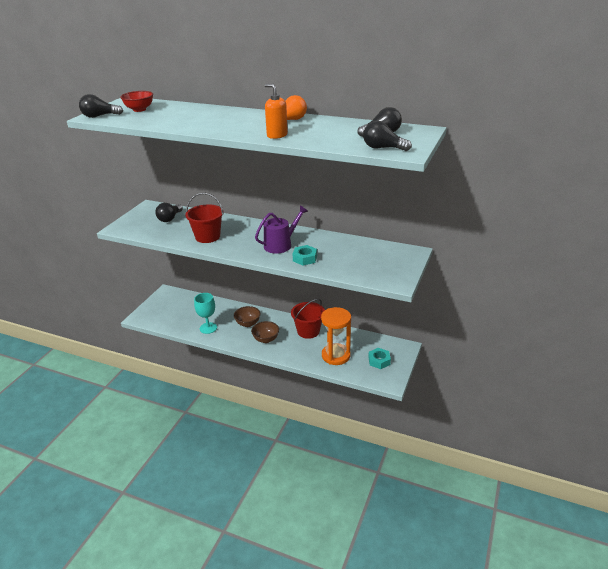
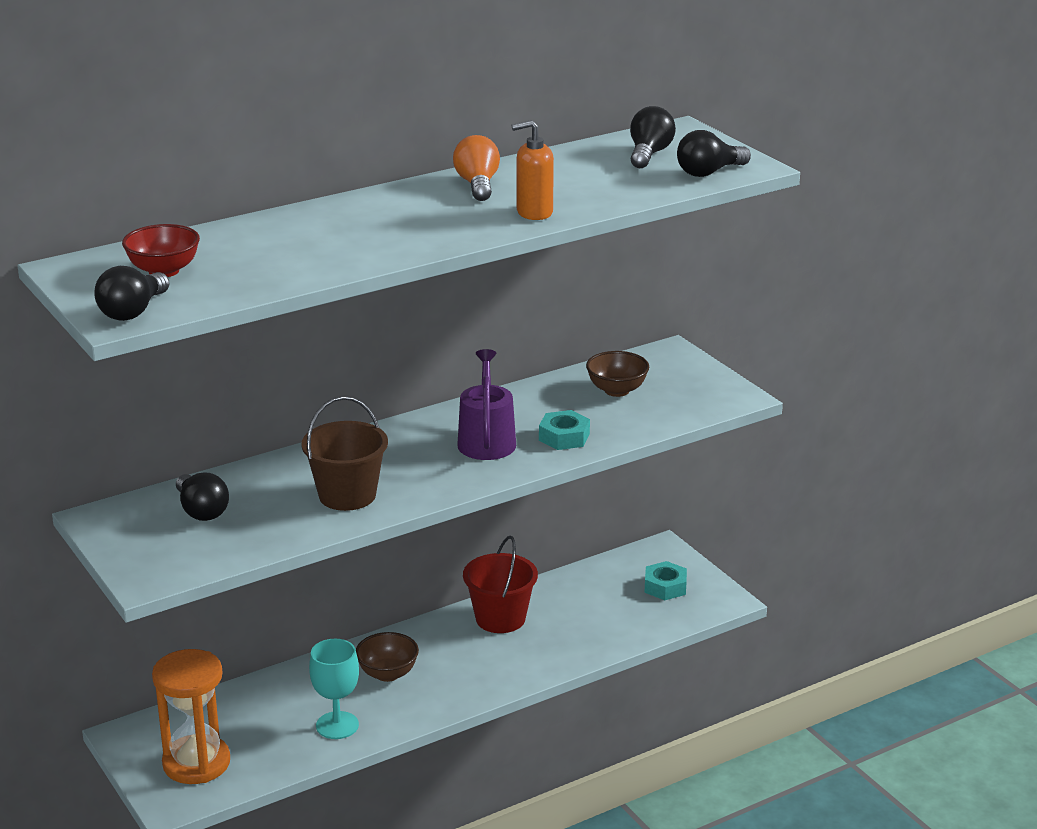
camera: 55 degrees left, 5 degrees down
(207, 237) = (347, 495): red bucket -> brown bucket
(266, 339) = (463, 672): brown bowl -> brown bowl (617, 390)
(336, 355) = (601, 620): orange hourglass -> orange hourglass (196, 763)

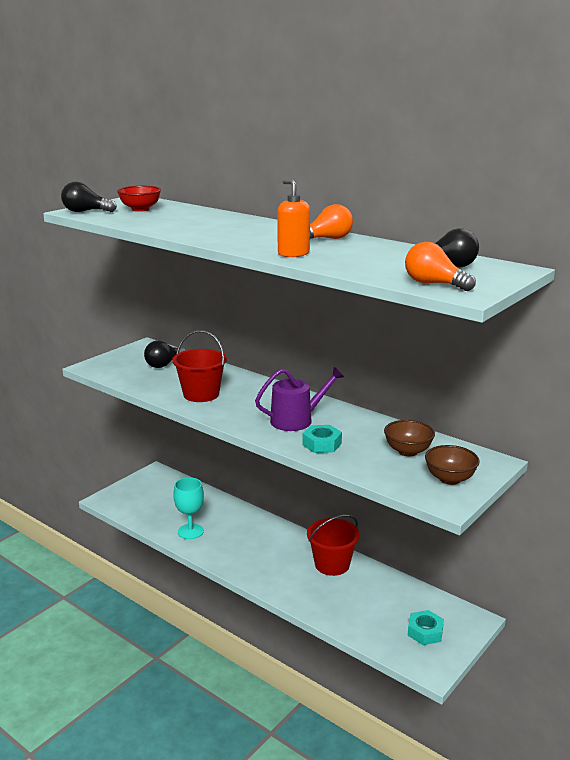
camera: 70 degrees right, 5 degrees down
(196, 763) = (140, 497): orange hourglass -> none
(347, 495) = (201, 394): brown bucket -> red bucket
(387, 674) = (248, 536): brown bowl -> brown bowl (450, 479)
(709, 172) = (434, 284): black light bulb -> orange light bulb

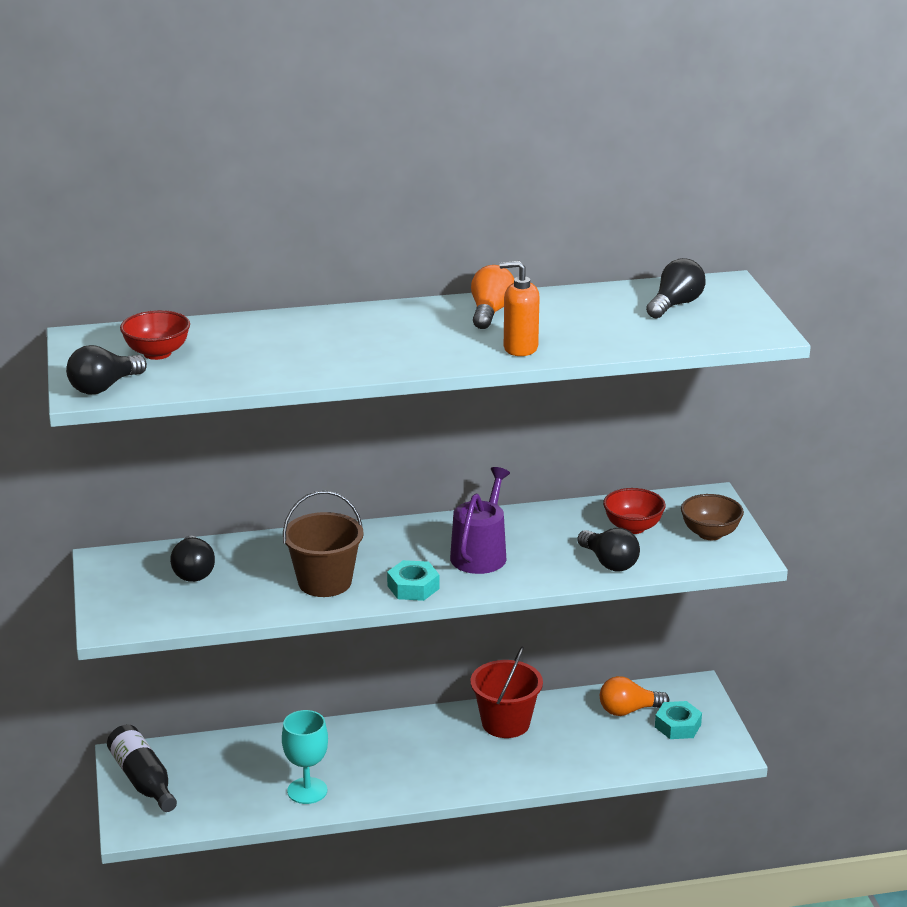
camera: 50 degrees left, 5 degrees up
(144, 484) = (143, 780): none -> black bottle
(201, 394) = (325, 582): red bucket -> brown bucket
(322, 444) = (554, 564): turquoise nut -> turquoise nut (413, 587)
(353, 459) = (609, 562): none -> black light bulb
(408, 451) = (633, 527): brown bowl -> red bowl
(434, 284) = (718, 332): orange light bulb -> orange light bulb (628, 710)

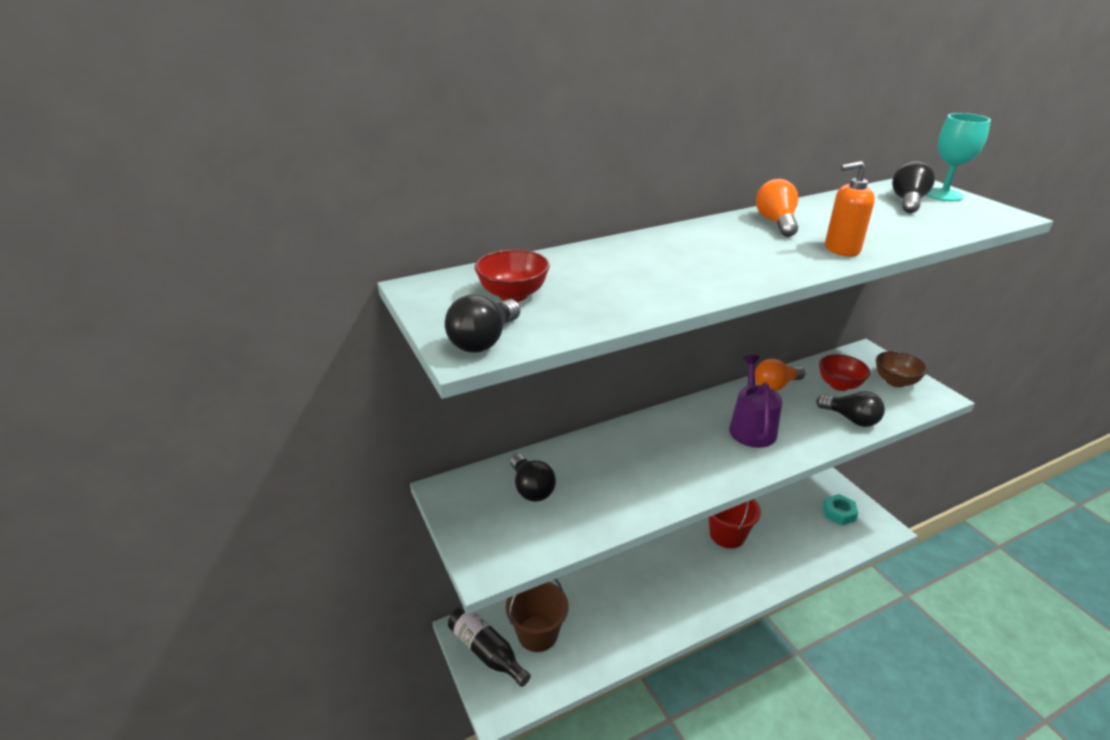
camera: 15 degrees left, 5 degrees up
(307, 791) = (621, 632): turquoise goblet -> turquoise goblet (943, 195)
(325, 582) = (650, 479): brown bucket -> brown bucket (537, 633)
(413, 587) = (725, 470): turquoise nut -> none
(628, 710) = (799, 507): orange light bulb -> orange light bulb (775, 386)

